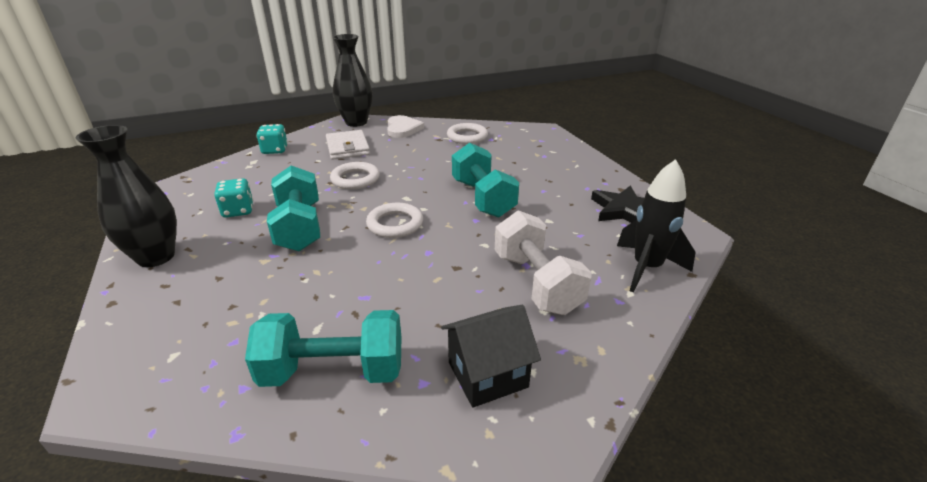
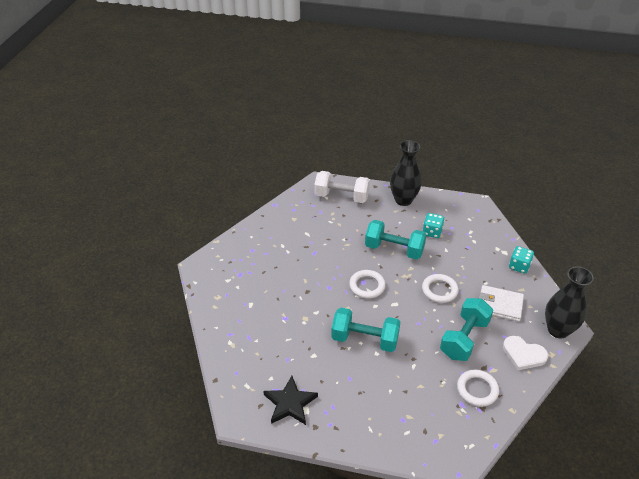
camera: 125 degrees right, 10 degrees up
(333, 371) = (279, 231): turquoise dumbbell -> turquoise dumbbell (464, 338)
(487, 374) = (238, 267): black house -> none
(536, 283) = (269, 313): white dumbbell -> white dumbbell (341, 197)
(646, 268) = (236, 364): black rocket -> none

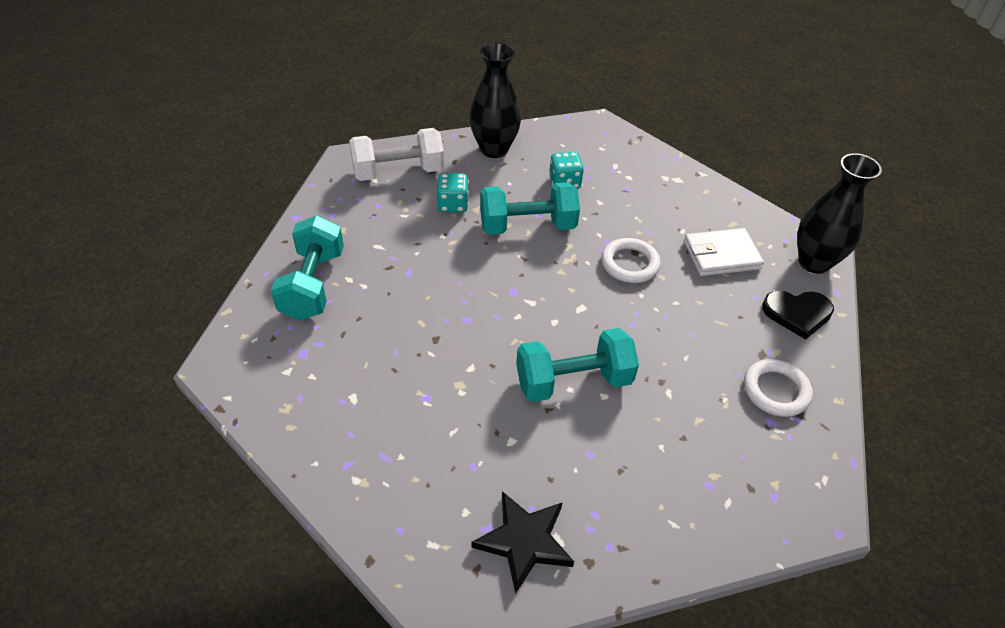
camera: 30 degrees left, 5 degrees up
(367, 286) = (523, 296): white ring -> none
(464, 338) = (709, 322): turquoise dumbbell -> turquoise dumbbell (313, 285)
(519, 266) = (709, 192): turquoise dice -> turquoise dice (453, 204)
(523, 354) = (797, 313): white heart -> black heart

